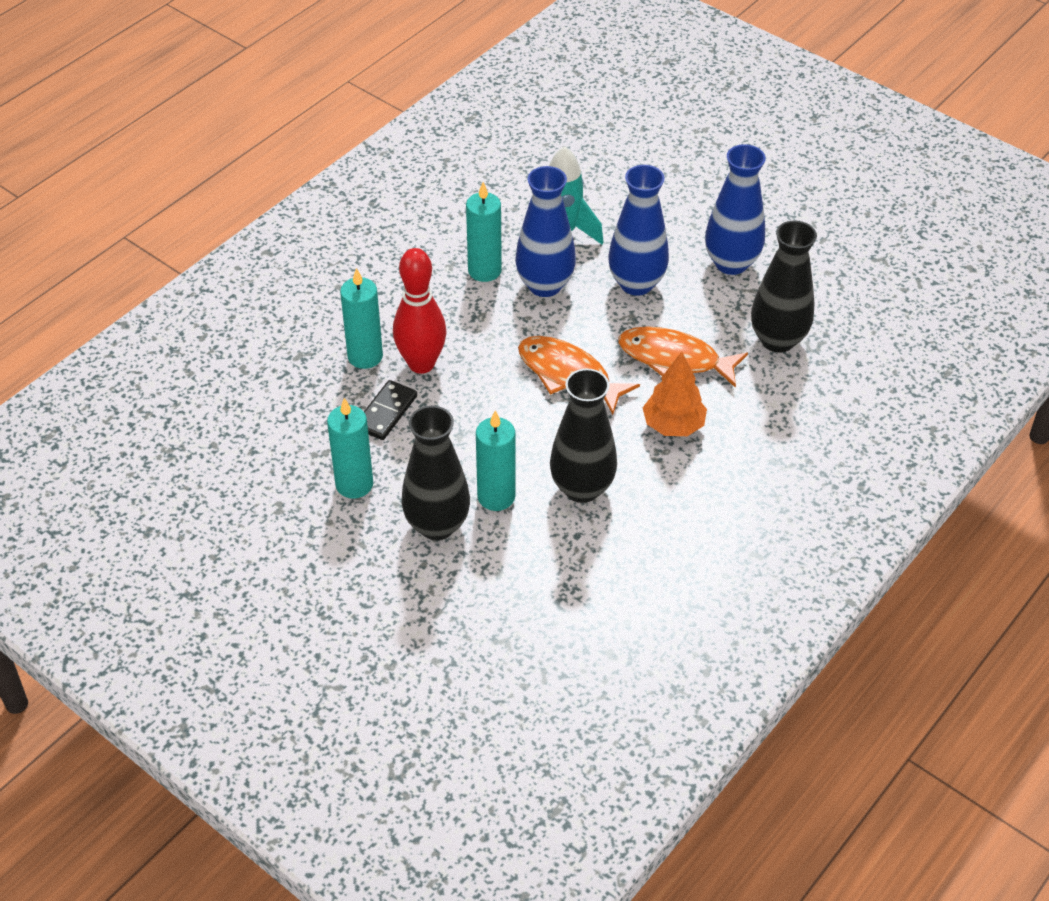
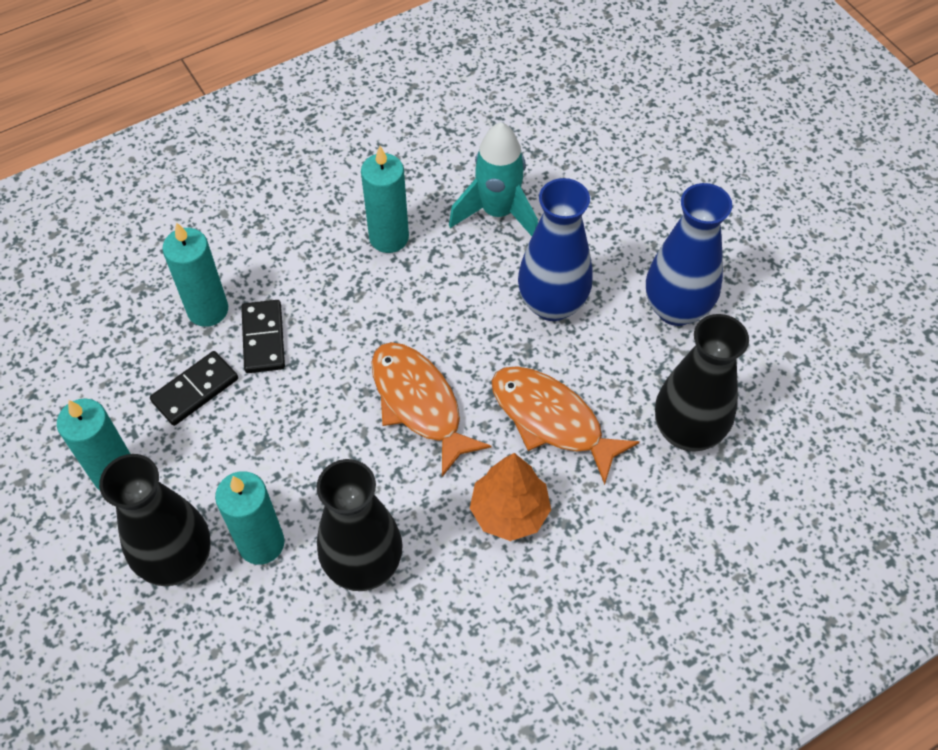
camera: 20 degrees right, 10 degrees up
(421, 364) = (263, 338): red bowling pin -> black domino
(545, 285) = (447, 276): blue vase -> none

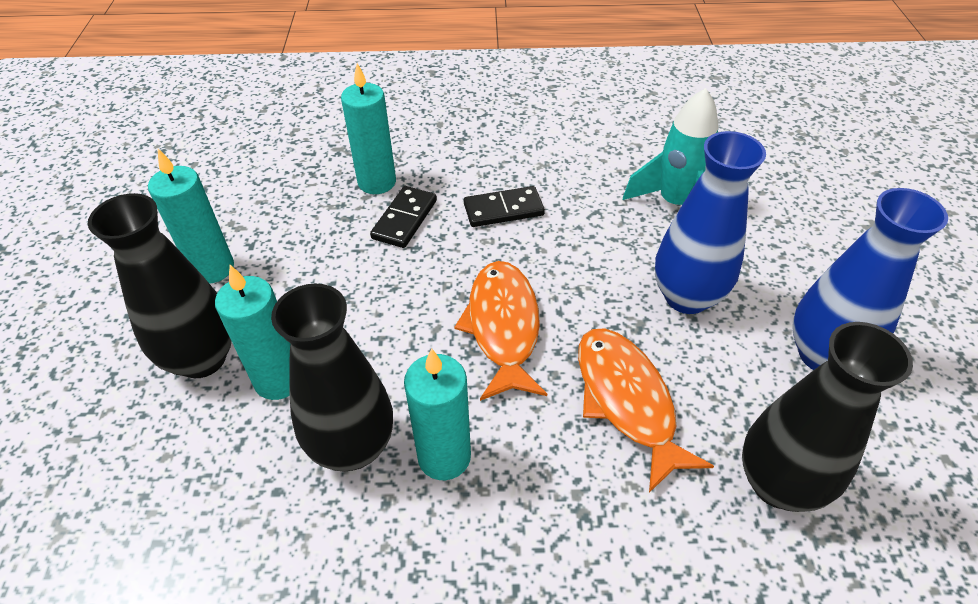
camera: 30 degrees right, 10 degrees down
(195, 390) = (322, 234): black domino -> black domino (503, 209)
(389, 237) = (562, 187): turquoise candle -> turquoise candle (444, 457)
(509, 512) = (529, 470): orange tree -> none

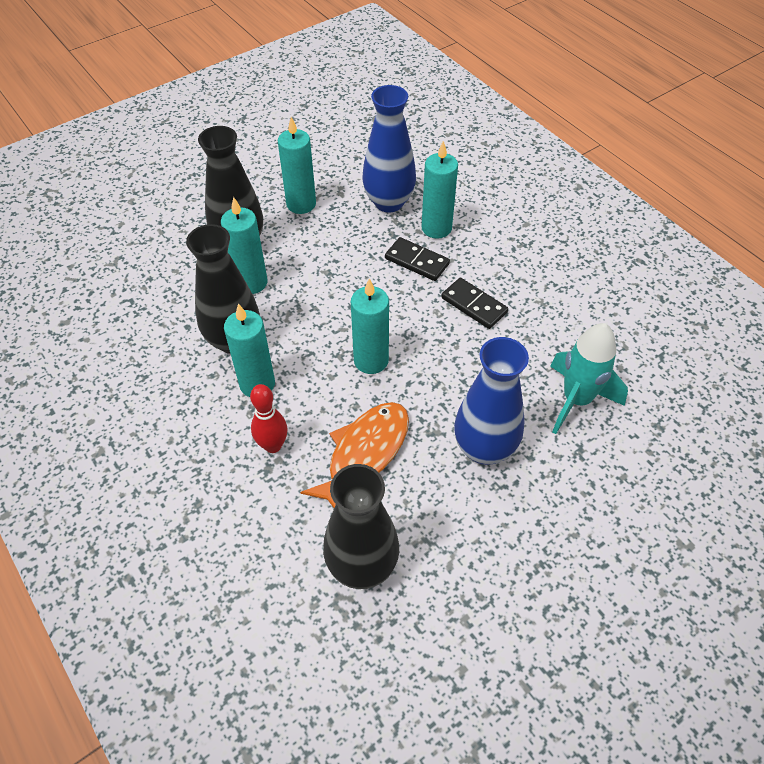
camera: 55 degrees right, 5 degrees up
(404, 219) = (417, 261): black domino -> black domino turned 45 degrees clockwise
(503, 327) = (371, 360): orange fish -> turquoise candle
(551, 488) = (273, 445): none -> red bowling pin
(822, 355) = (499, 556): blue vase -> blue vase (389, 202)

